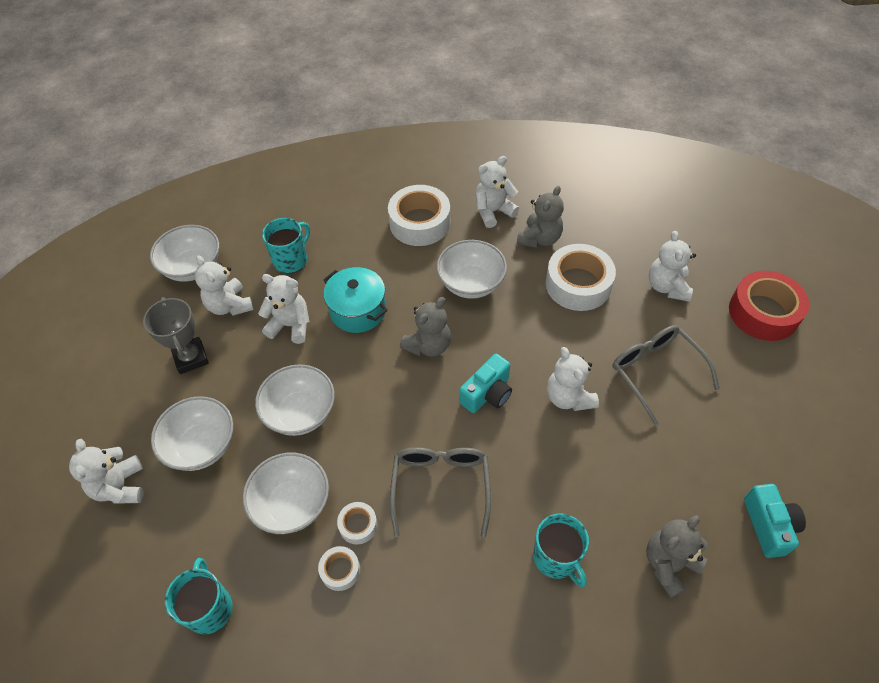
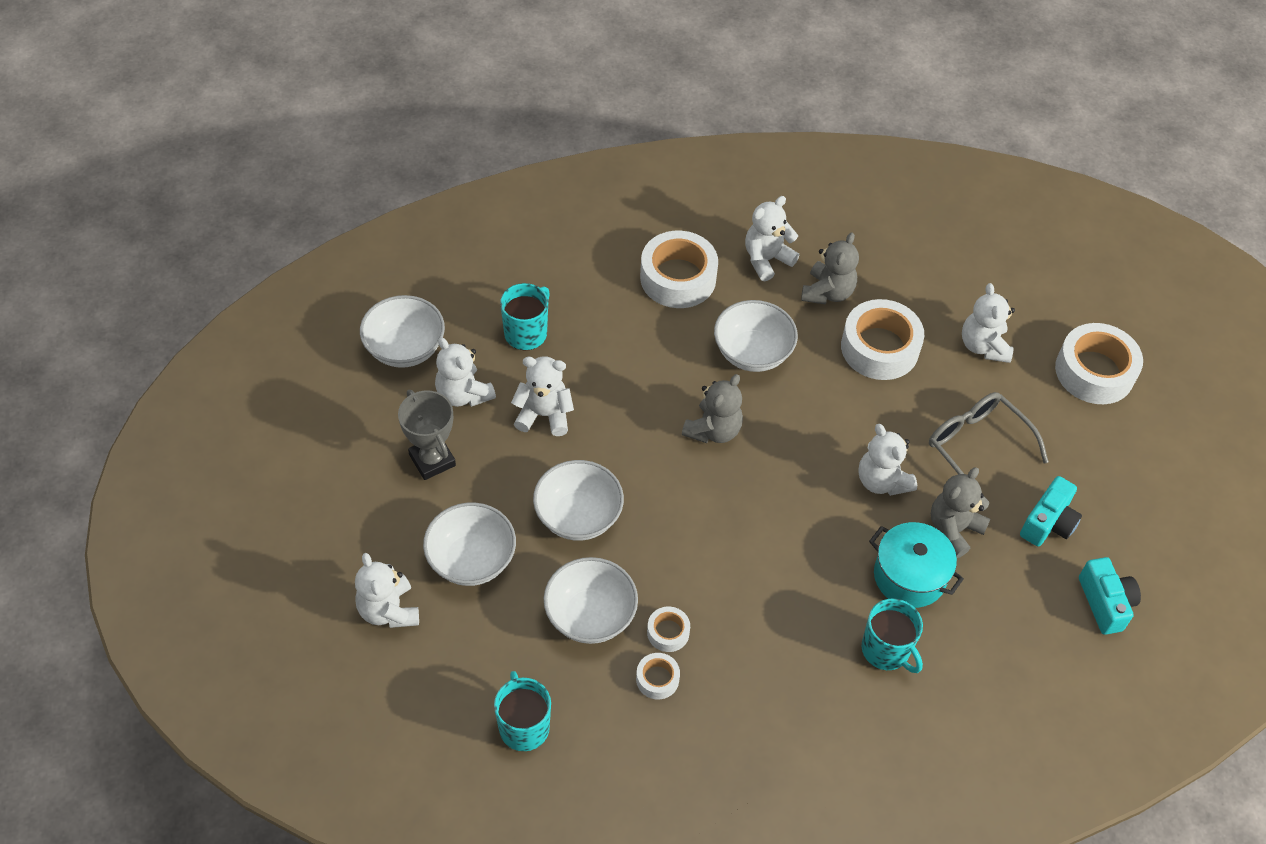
camera: 10 degrees left, 0 degrees up
(358, 311) = (622, 393): turquoise pot -> turquoise pot (909, 576)
(441, 486) = (752, 586): grey glasses -> none
(487, 393) = (790, 482): turquoise camera -> turquoise camera (1048, 523)
(669, 564) = (1004, 648): grey teddy bear -> grey teddy bear (953, 529)
(763, 312) = (1094, 372): red tape -> white tape

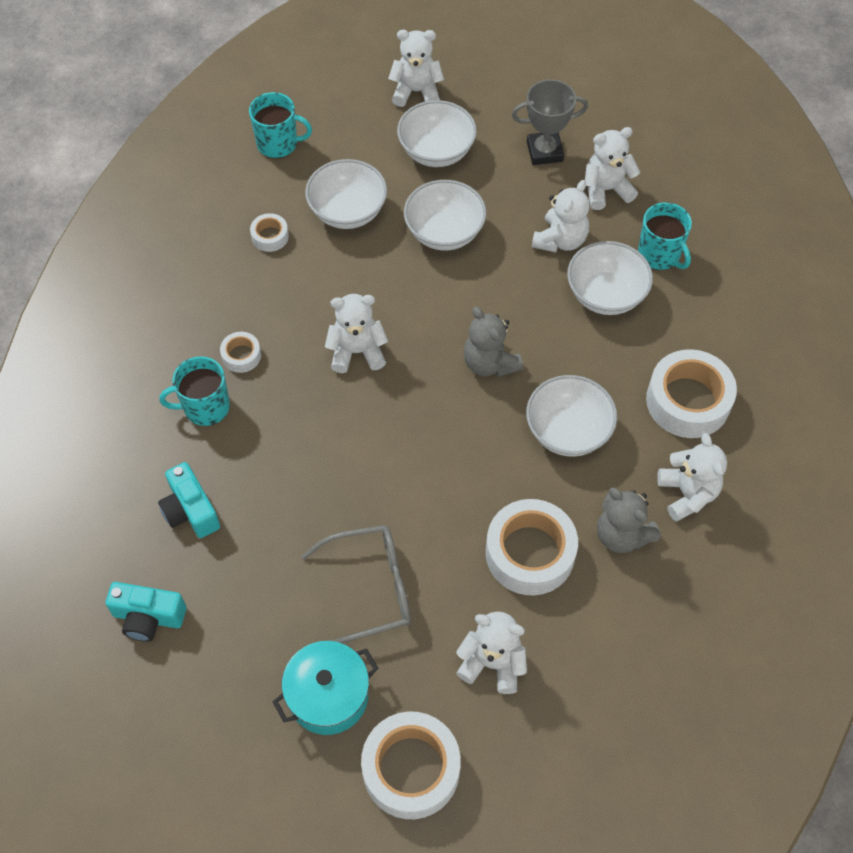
camera: 115 degrees right, 5 degrees up
(405, 348) = (673, 163): white bowl -> white bowl (605, 295)
(668, 632) = (306, 257): white tape -> white tape (241, 356)
(882, 481) = (372, 481): white teddy bear -> white teddy bear (357, 352)
(909, 576) = (263, 458): turquoise pot -> turquoise pot (328, 696)
(953, 529) = (291, 520): grey teddy bear -> none
(1048, 523) = (255, 612): turquoise camera -> turquoise camera (190, 510)

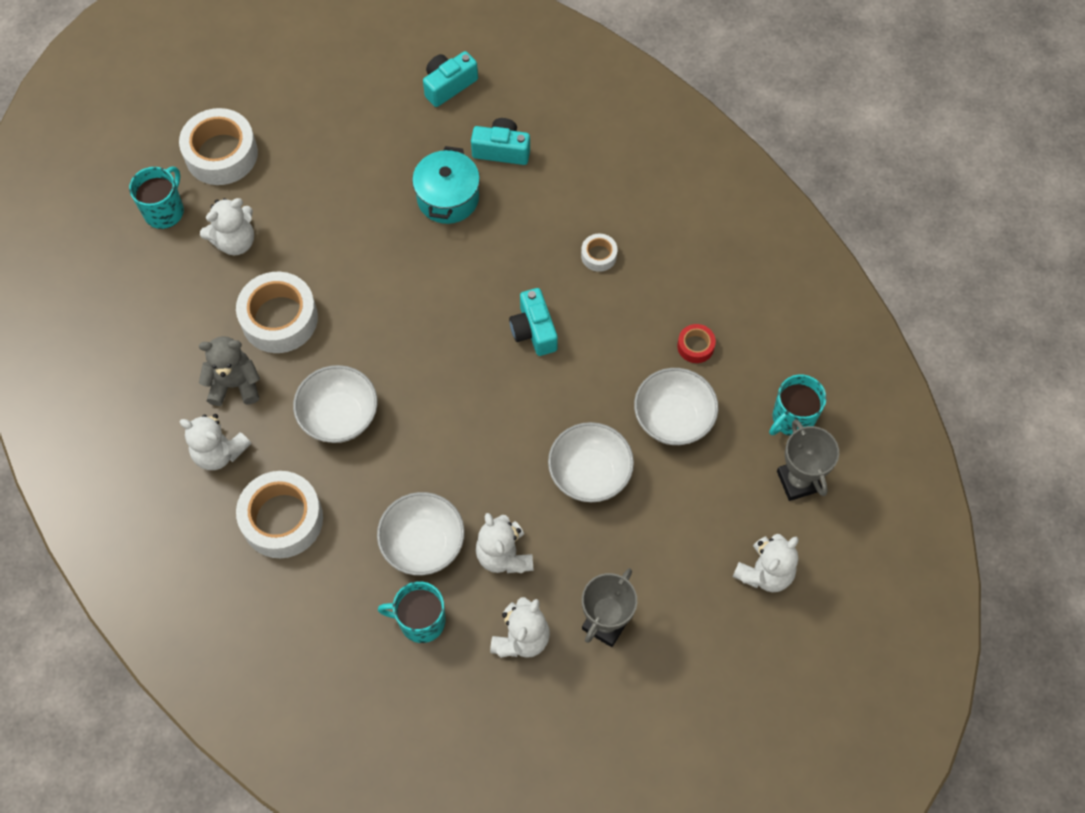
camera: 130 degrees right, 5 degrees up
(205, 407) = (575, 207): turquoise mug -> turquoise mug (164, 211)
(270, 236) = (695, 346): white tape -> red tape
(327, 112) = (798, 481): none -> grey trophy
(328, 696) = (305, 143): turquoise pot -> turquoise pot (448, 198)
(357, 352) = (534, 330): white teddy bear -> turquoise camera
(370, 589) = (348, 211): grey glasses -> none
(436, 151) = (680, 534): white bowl -> none
(489, 363) = (442, 410): grey teddy bear -> none

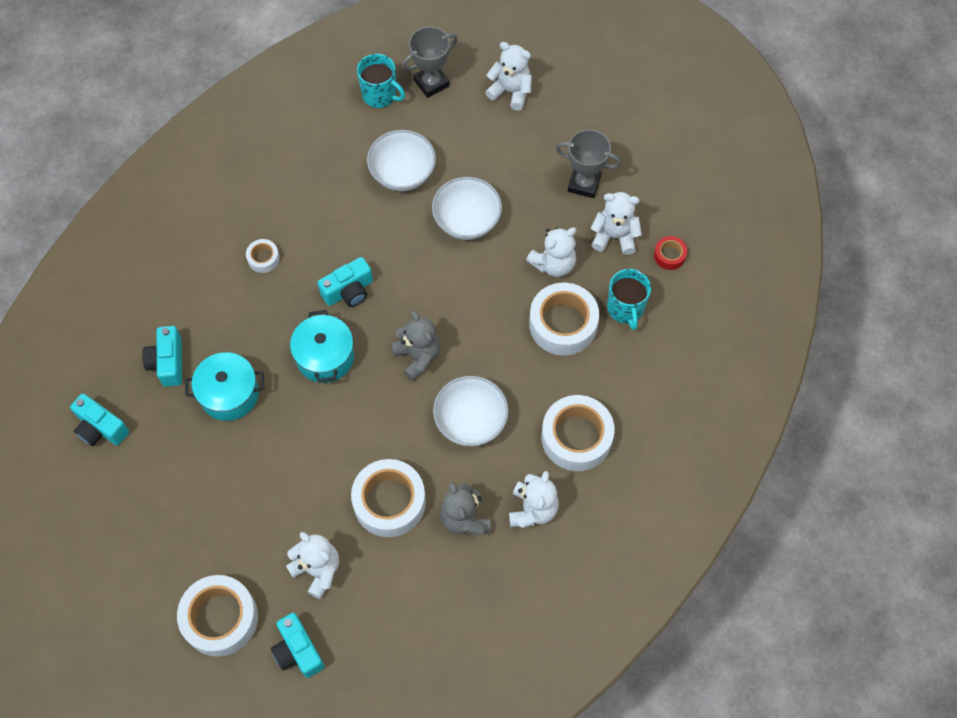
camera: 105 degrees left, 0 degrees up
(164, 211) = (298, 650): turquoise mug -> turquoise camera
(423, 544) = (563, 324): white bowl -> white tape
(432, 382) = (418, 356): none -> grey teddy bear
(461, 292) = (325, 357): none -> turquoise pot
(695, 346) = (333, 170): red tape -> red tape (669, 255)

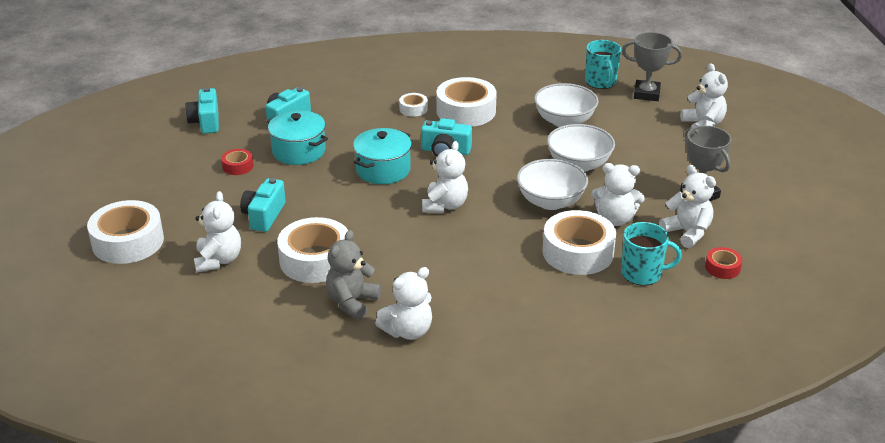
camera: 45 degrees right, 30 degrees down
(200, 457) = (238, 166): none -> red tape
(298, 650) = (144, 289): turquoise camera -> turquoise camera (264, 216)
(418, 356) = (445, 205): grey teddy bear -> white teddy bear
(471, 421) = (433, 257): white bowl -> white bowl (550, 201)
(576, 437) = (500, 315): white tape -> white tape (466, 111)
(625, 308) = (642, 273): turquoise mug -> turquoise mug turned 120 degrees counterclockwise

